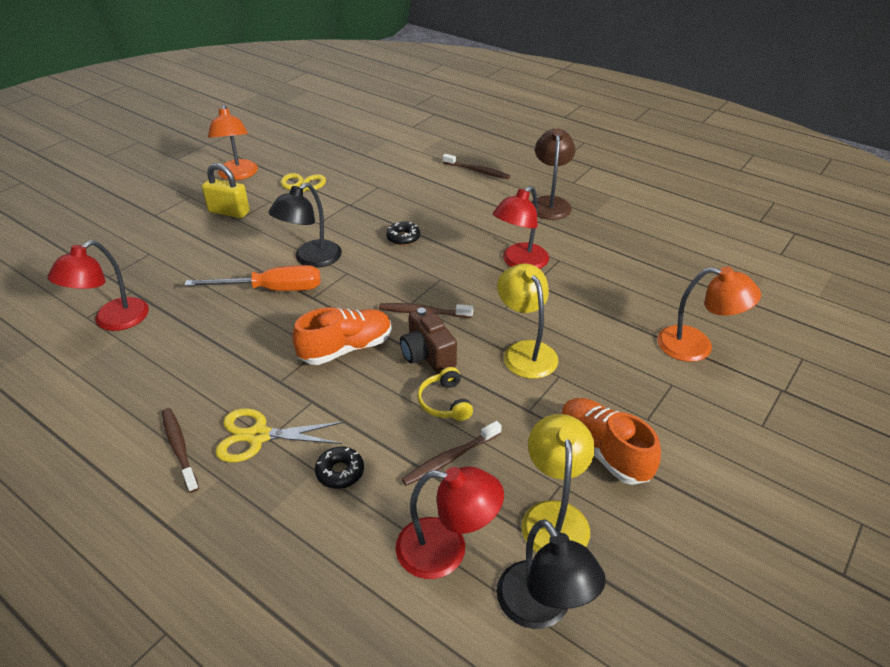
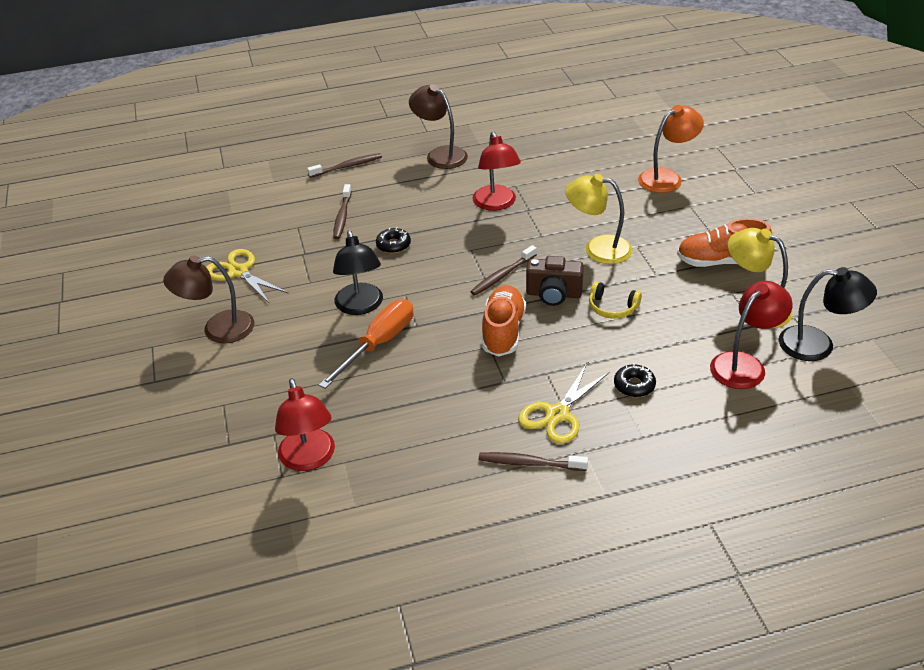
camera: 50 degrees left, 0 degrees up
(229, 212) = (218, 329): yellow padlock -> brown lamp
(238, 175) = (156, 301): orange lamp -> none
(450, 458) = (668, 329): brown toothbrush -> brown toothbrush (342, 216)

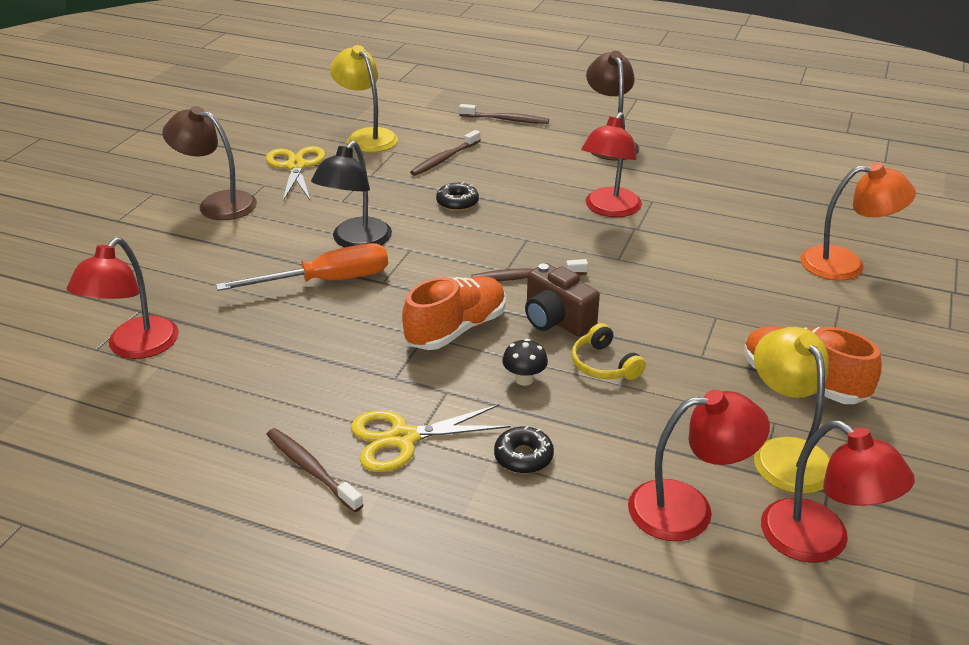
camera: 35 degrees right, 5 degrees down
(580, 341) = (524, 379): none -> black mushroom
(598, 248) = (666, 299): yellow lamp -> yellow lamp (367, 136)
(818, 345) = (820, 542): black lamp -> red lamp

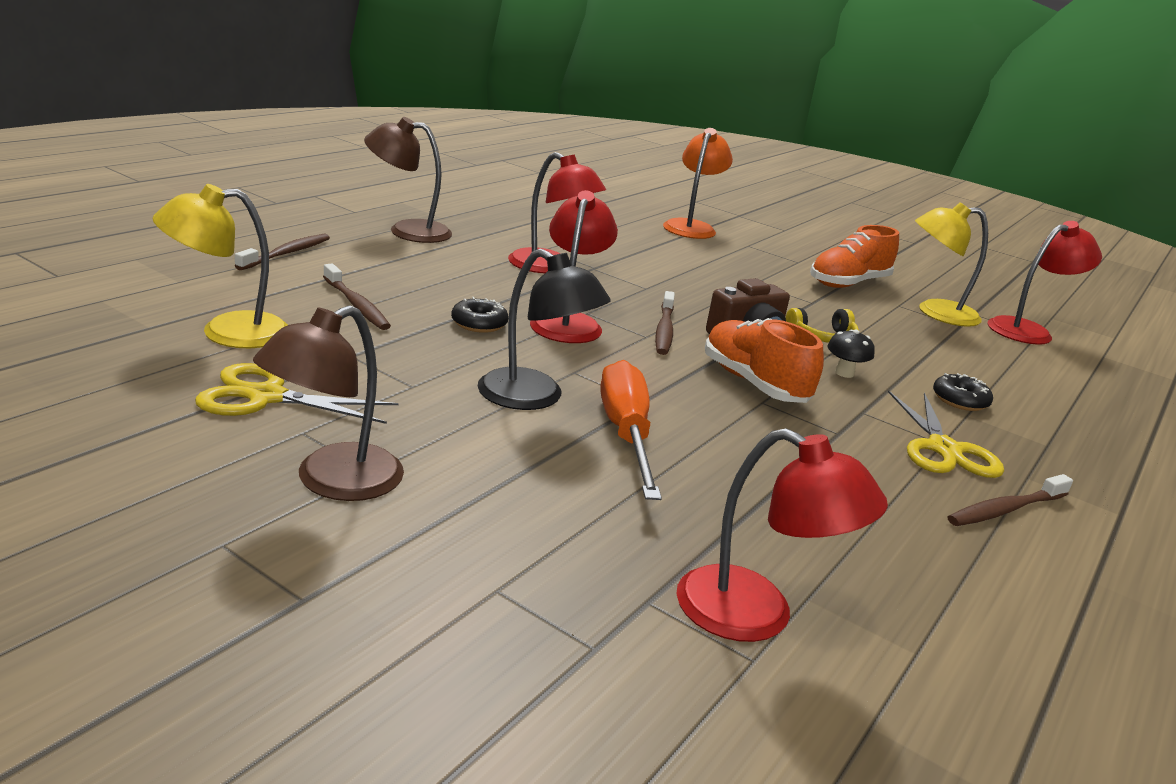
camera: 80 degrees left, 10 degrees down
(688, 509) = (1008, 358): red lamp -> red lamp (568, 322)

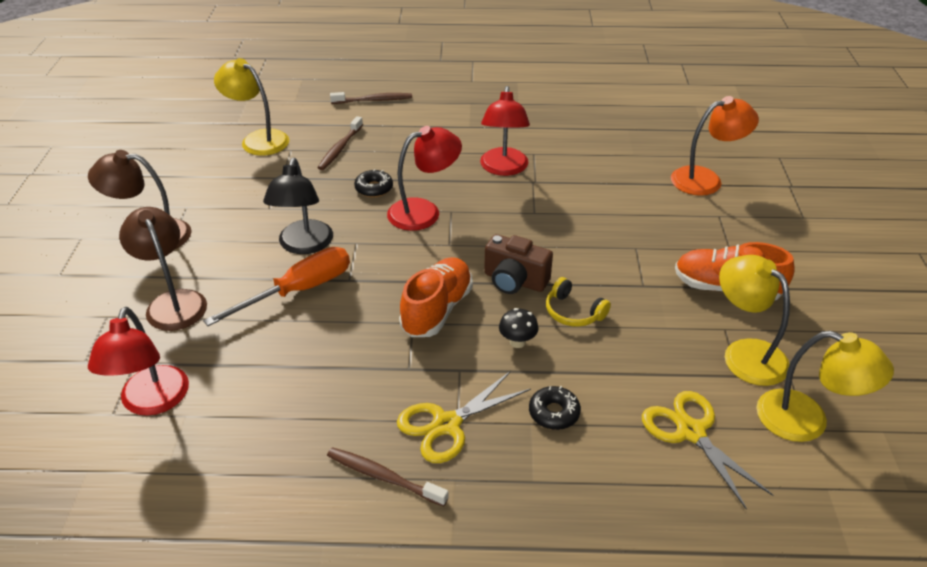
camera: 60 degrees right, 15 degrees up
(265, 397) = (207, 182): yellow scissors -> yellow scissors (690, 431)
(407, 231) = (472, 107): brown lamp -> brown lamp (173, 302)
(664, 330) = (469, 247): brown toothbrush -> none
(1028, 330) = (806, 421): red lamp -> yellow lamp

